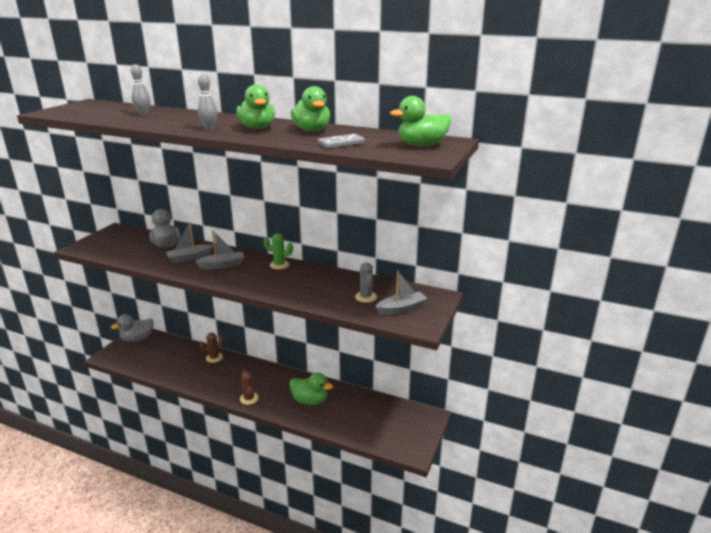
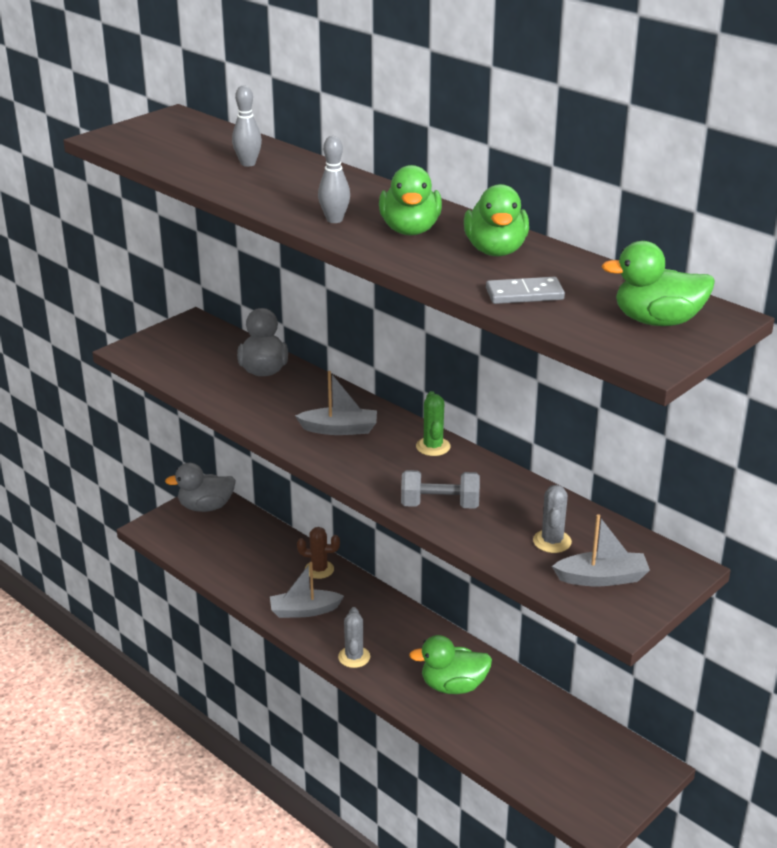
camera: 20 degrees right, 5 degrees up
(189, 258) = (292, 404): grey boat -> grey boat (304, 611)
(249, 398) = (354, 657): brown cactus -> grey cactus
(279, 265) = (433, 447): green cactus -> green cactus turned 60 degrees clockwise
(296, 291) = (440, 505): none -> grey dumbbell
(310, 400) = (453, 686): green duck -> green duck turned 135 degrees clockwise

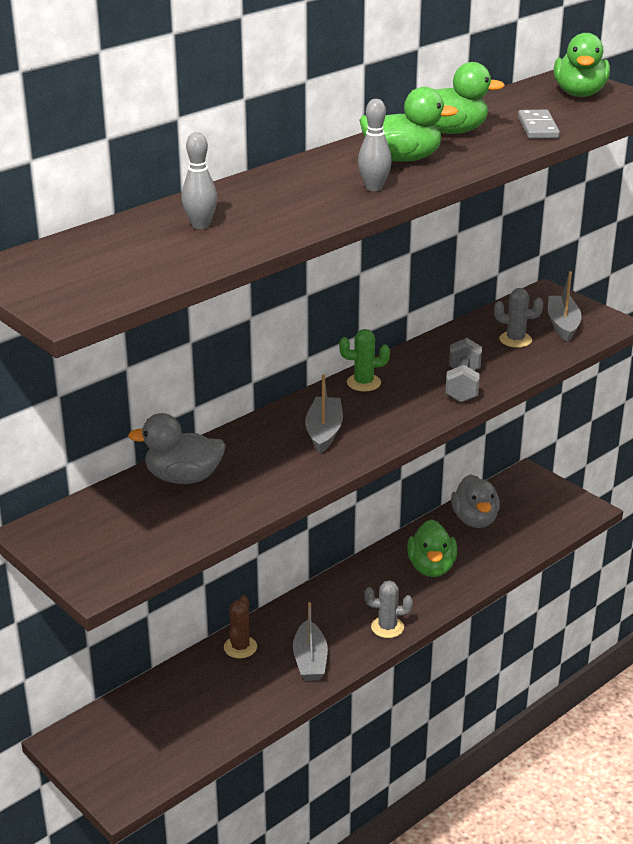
camera: 85 degrees left, 0 degrees up
(206, 507) = (89, 744): grey duck -> grey duck (475, 520)

